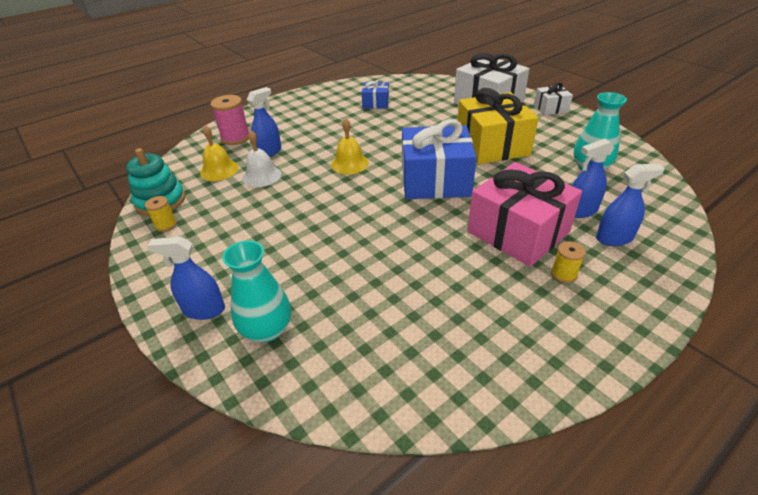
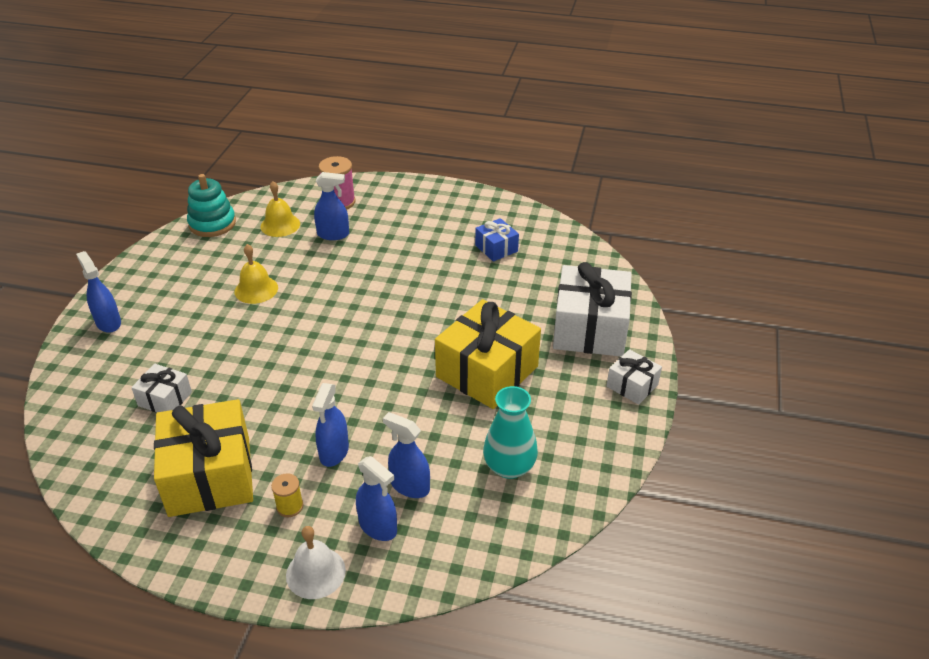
camera: 50 degrees right, 0 degrees up
(166, 225) = (186, 245): yellow spool -> none
(262, 176) = (292, 252): white bell -> white bell (315, 572)
(267, 329) = (108, 364): turquoise vase -> none
(349, 163) = (358, 292): yellow bell -> yellow bell (256, 289)
(362, 305) = (165, 399): none -> white gift
(435, 180) = (378, 360): blue gift -> none
(492, 308) = (210, 476): none -> yellow gift
(518, 232) = (334, 452): pink gift -> blue spray bottle

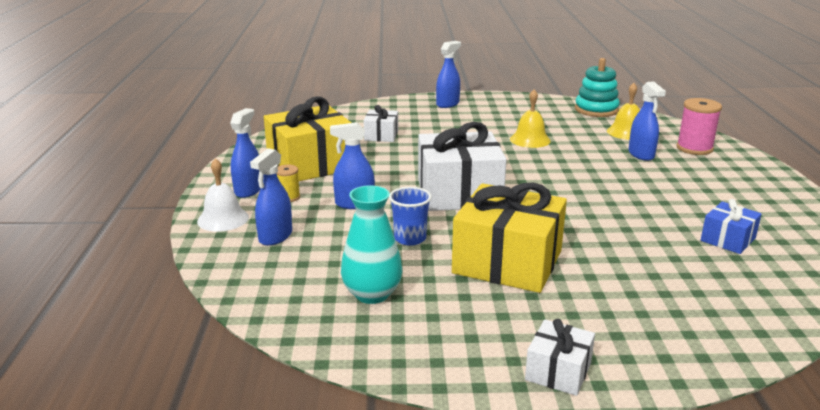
camera: 75 degrees right, 15 degrees down
(410, 486) = (327, 244): blue spray bottle -> blue spray bottle (248, 190)
(424, 423) = (410, 238): none -> blue cup
(590, 329) = (643, 324): white gift -> white gift (459, 193)

